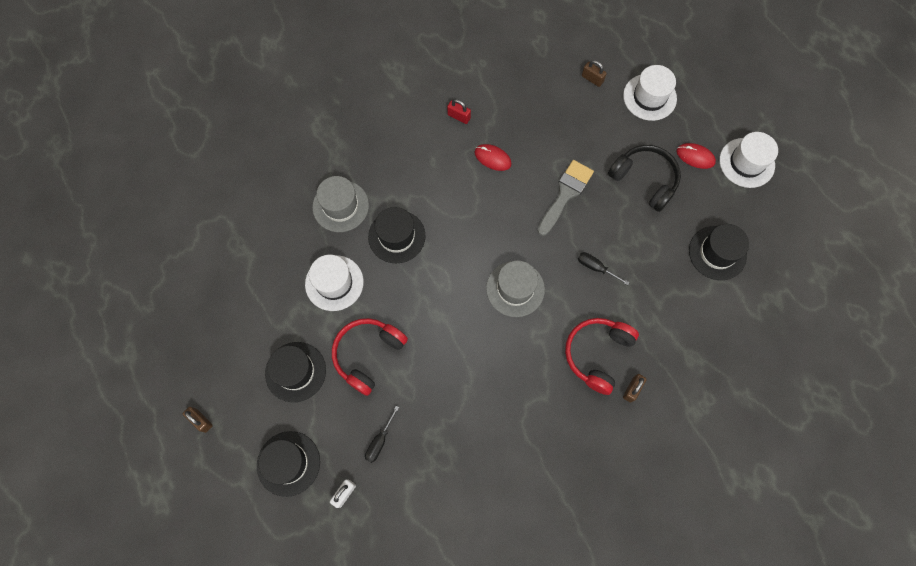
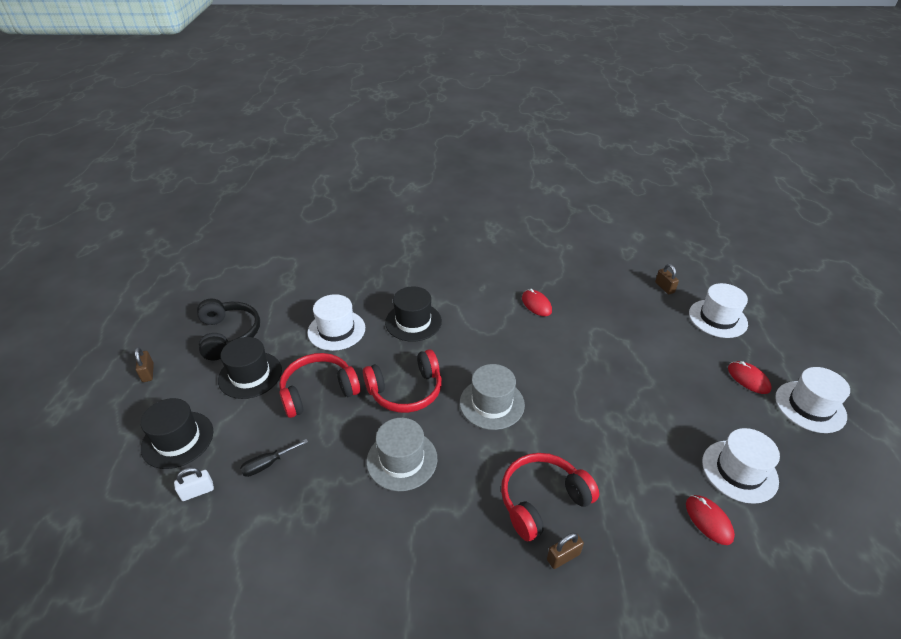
camera: 30 degrees right, 30 degrees down
(340, 206) = (385, 286): grey hat -> grey hat (402, 460)
(440, 314) = (406, 391): none -> red headphones
(459, 116) = (525, 269): red padlock -> none
(565, 194) = (590, 354): grey brush -> none
(596, 268) = (587, 423): black screwdriver -> none
(644, 180) = (681, 375): black headphones -> black headphones (229, 335)
(711, 307) = (708, 520): none -> red mouse
(717, 253) = (739, 471): black hat -> white hat

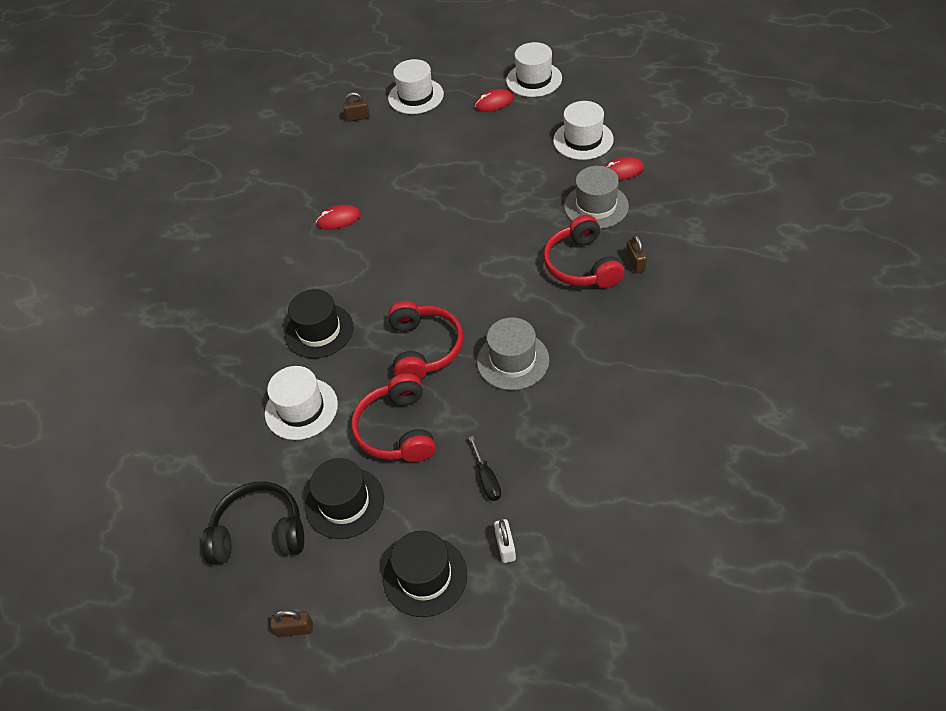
camera: 70 degrees left, 10 degrees up
(492, 403) = (464, 280): grey hat -> grey hat (596, 206)

